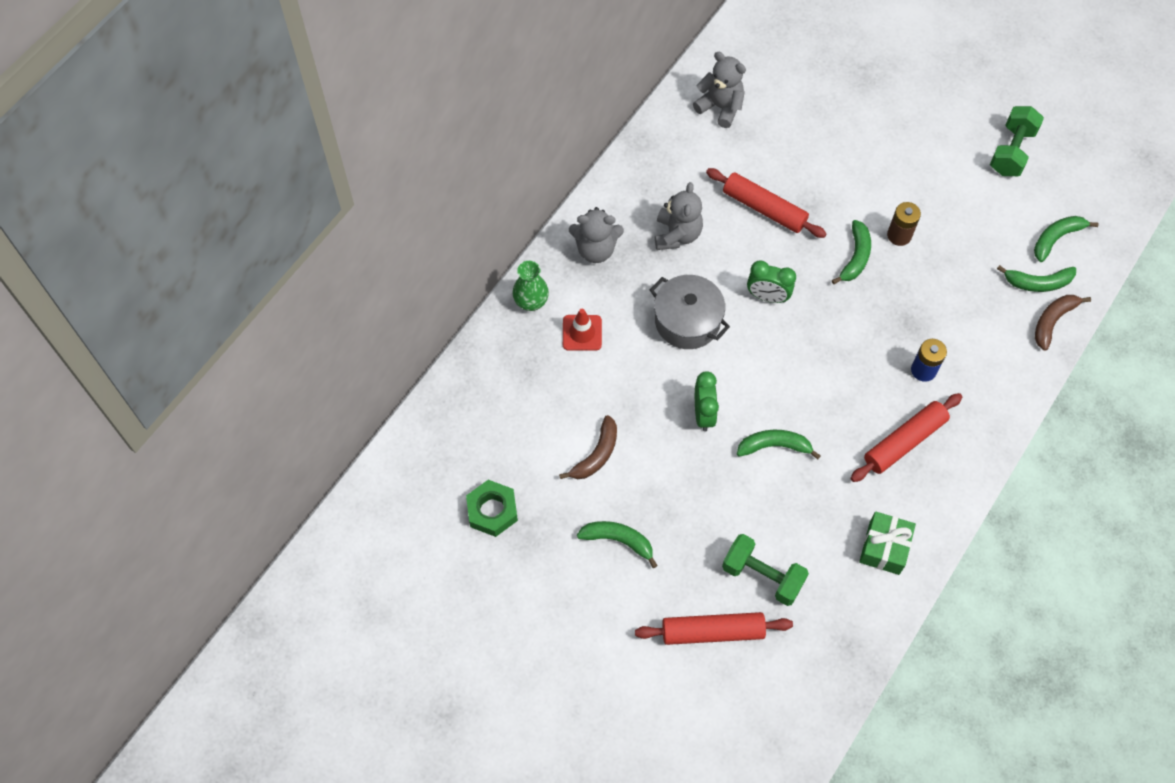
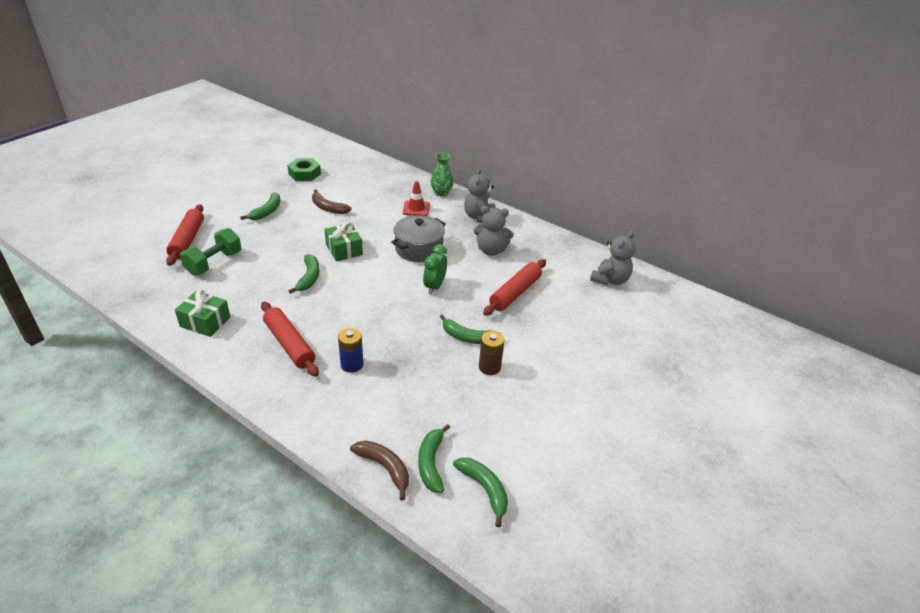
camera: 90 degrees right, 25 degrees down
(703, 414) = (344, 250): green clock -> green gift
(1011, 151) = (594, 468): green dumbbell -> none

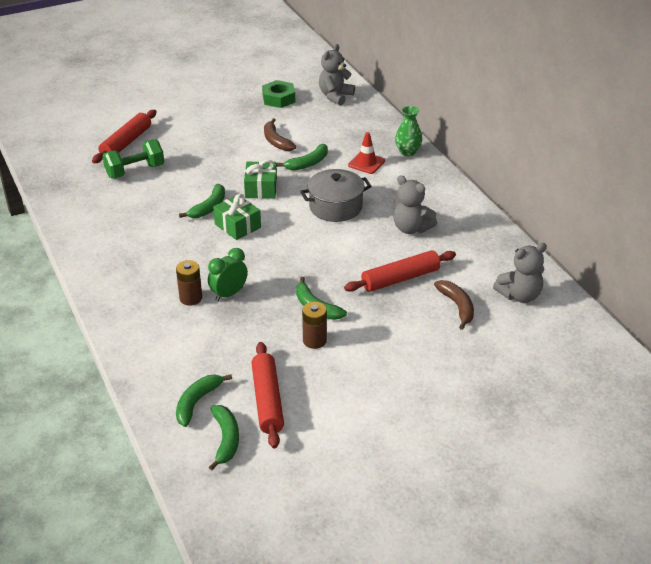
camera: 30 degrees right, 0 degrees up
(205, 322) = (94, 223): green gift -> green gift (237, 226)
(267, 211) = (215, 131): green banana -> green banana (308, 163)
(289, 344) = (150, 264): red rolling pin -> red rolling pin (267, 400)
(352, 364) = (191, 298): blue battery -> brown battery
(384, 468) = (156, 392): brown banana -> brown banana (457, 306)
(434, 287) = (322, 249): green clock -> green clock (229, 294)
(479, 217) = (428, 189): grey teddy bear -> grey teddy bear (335, 96)

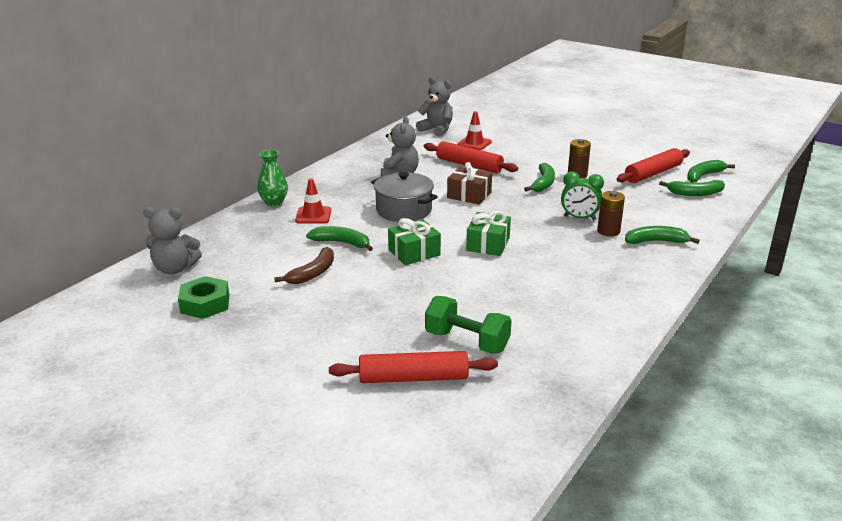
camera: 120 degrees left, 10 degrees down
(209, 207) = (478, 268): green banana -> green banana (656, 241)
(332, 251) = (469, 195): none -> brown gift
(457, 306) = (474, 143): brown banana -> red traffic cone

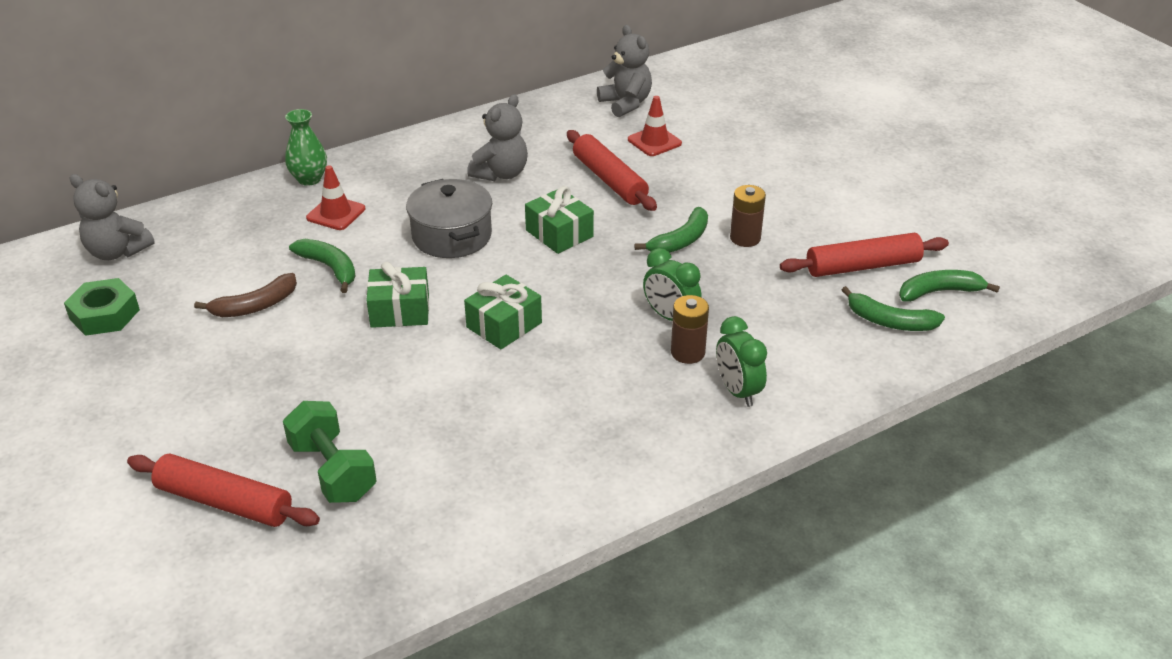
camera: 25 degrees right, 10 degrees up
(469, 195) = (559, 233): brown gift -> green gift
(656, 241) = (737, 391): green banana -> green clock

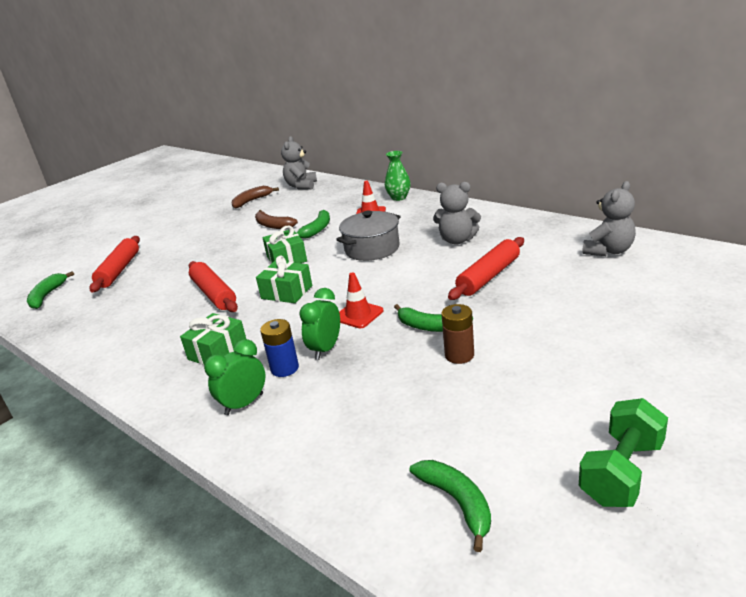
camera: 75 degrees right, 10 degrees down
(105, 314) = (252, 201): green nut -> brown banana
(333, 471) = (142, 287): green dumbbell -> green dumbbell (621, 472)
(559, 233) = (402, 279): green gift -> green gift (218, 351)
(654, 141) = (565, 277): red traffic cone -> red traffic cone (358, 315)
(687, 352) = (284, 368): brown battery -> blue battery
(863, 266) = (466, 434): red rolling pin -> red rolling pin (214, 294)
(890, 321) = (381, 473): green banana -> green banana (47, 296)

